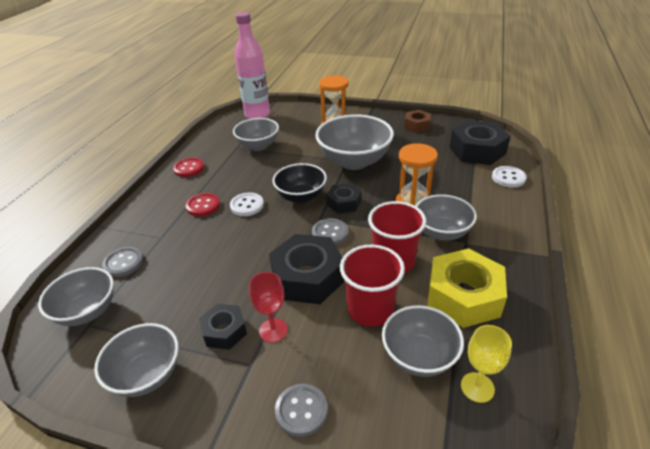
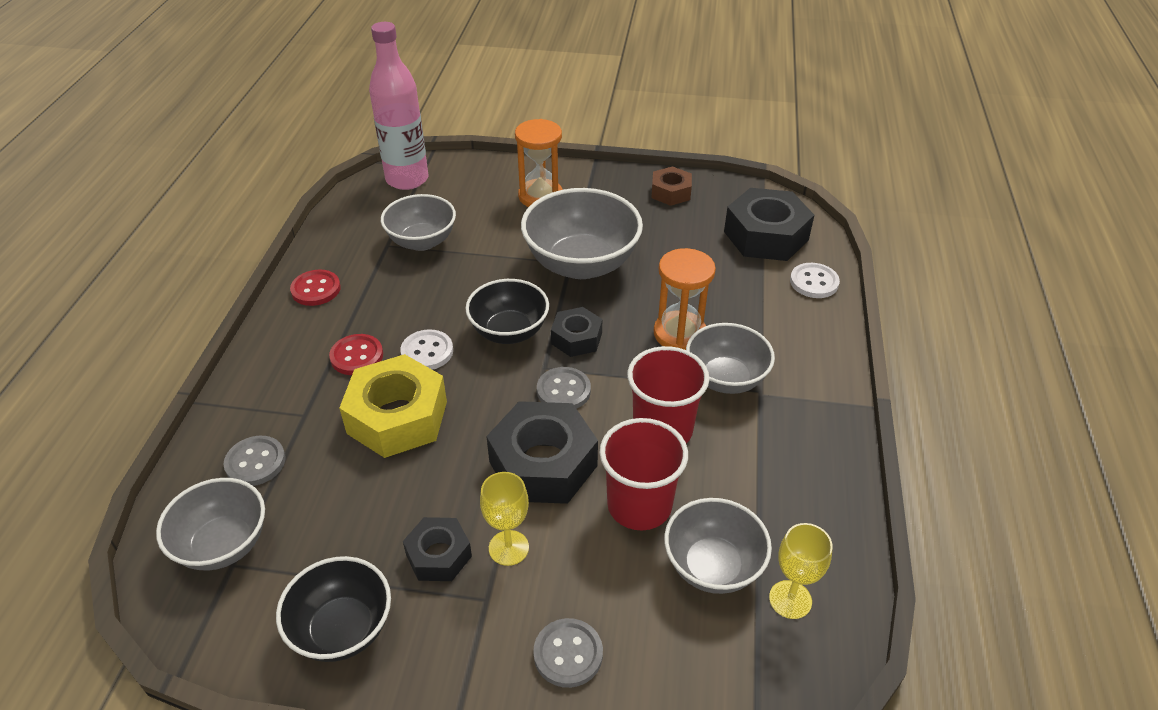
camera: 10 degrees left, 5 degrees up
(147, 375) = (342, 629): grey bowl -> black bowl
(273, 330) = (508, 548): red goblet -> yellow goblet
(463, 296) = (763, 475): yellow nut -> yellow nut (397, 417)

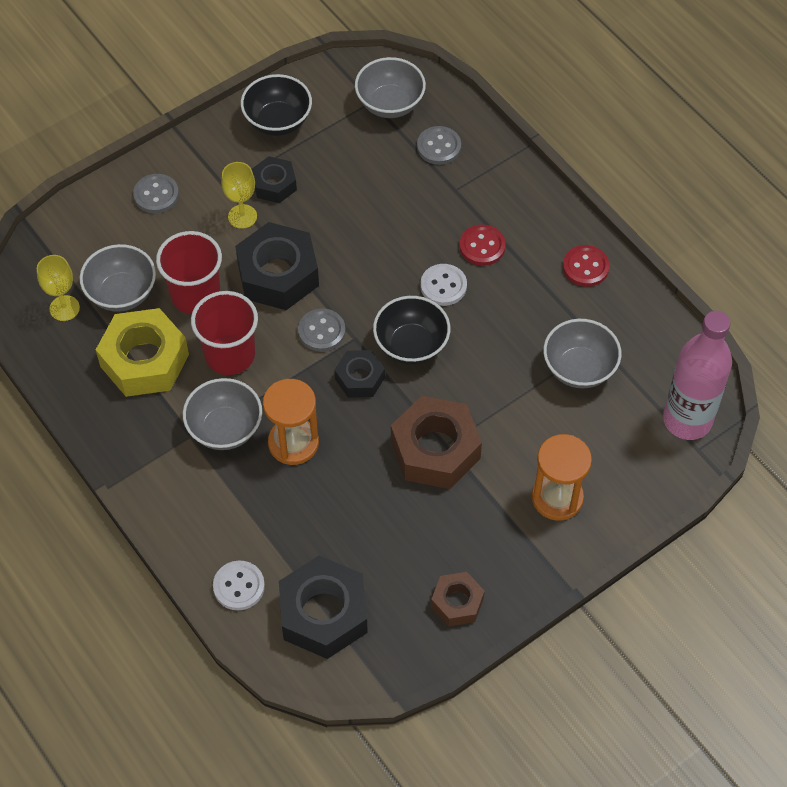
camera: 135 degrees right, 15 degrees up
(397, 417) = (399, 232): yellow nut -> yellow nut (144, 360)
(581, 264) = (435, 450): grey bowl -> brown nut

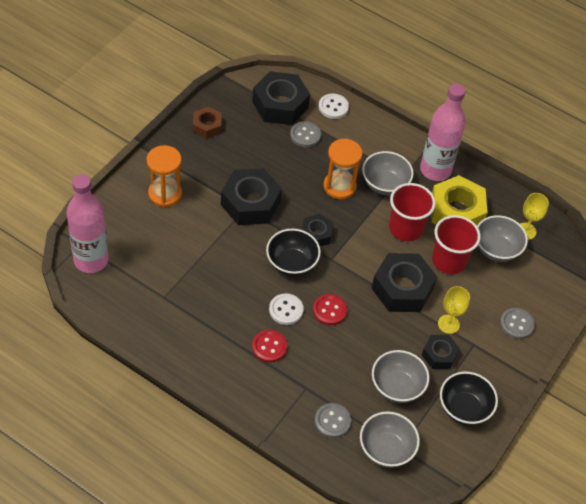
camera: 155 degrees right, 5 degrees down
(137, 433) = (435, 170): none -> pink bottle
(321, 331) = (354, 258): grey button -> grey button (305, 135)
(435, 450) = (250, 203): brown nut -> black nut
(579, 368) = (173, 276): grey bowl -> grey bowl (397, 387)
(585, 267) = (188, 351): red button -> red button (329, 310)

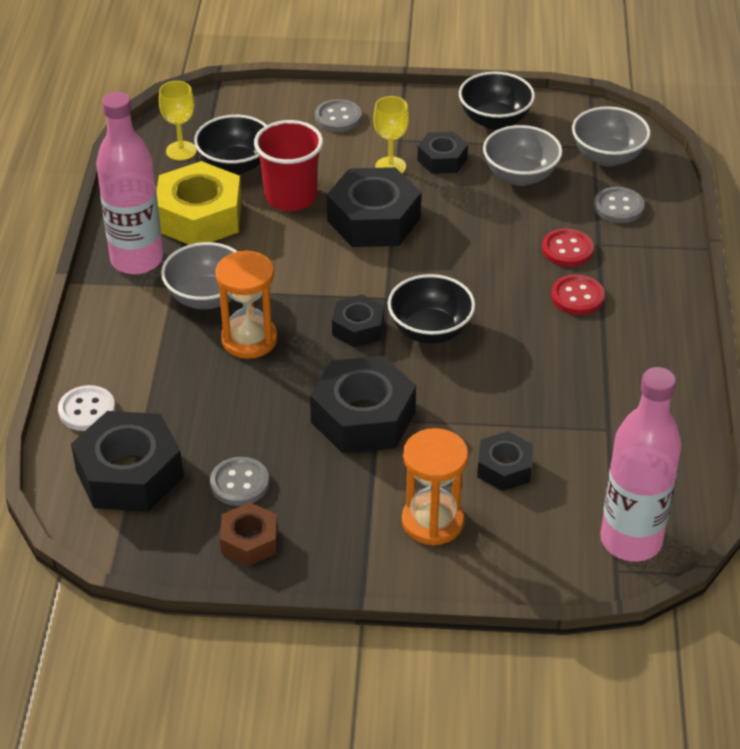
camera: 115 degrees left, 10 degrees down
(174, 239) = (504, 468): none -> black nut
(286, 310) = (508, 305): white button -> none
(305, 135) = (175, 416): grey button -> grey button (239, 483)
(329, 310) = (470, 267): red button -> red button (567, 249)
(405, 228) = (270, 251): red cup -> none
(496, 249) = (235, 165): grey bowl -> black bowl

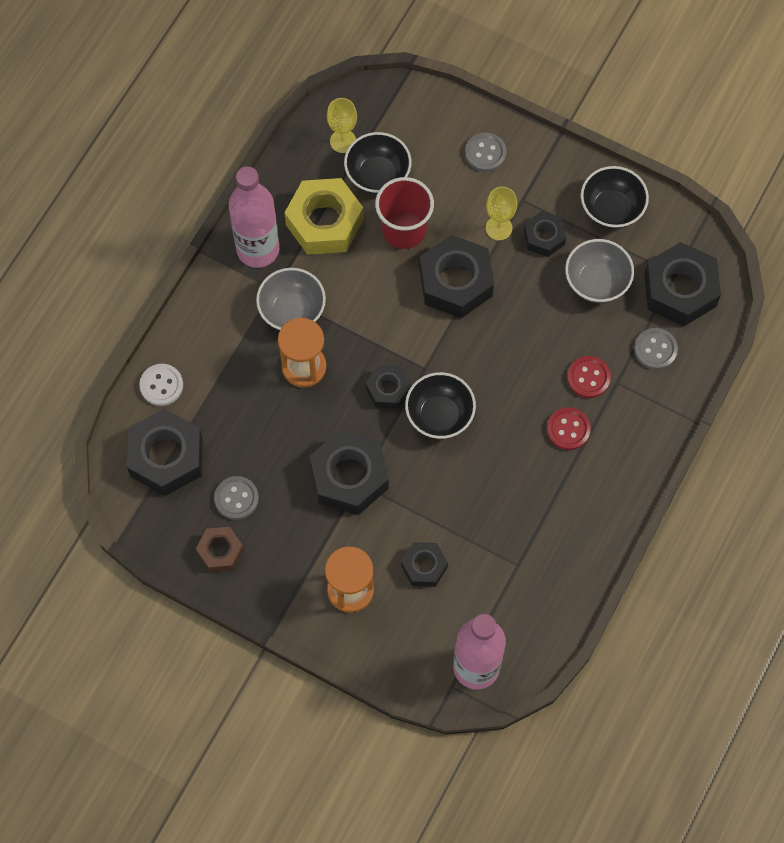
camera: 25 degrees right, 25 degrees up
(607, 156) = (680, 290): grey bowl -> black nut

